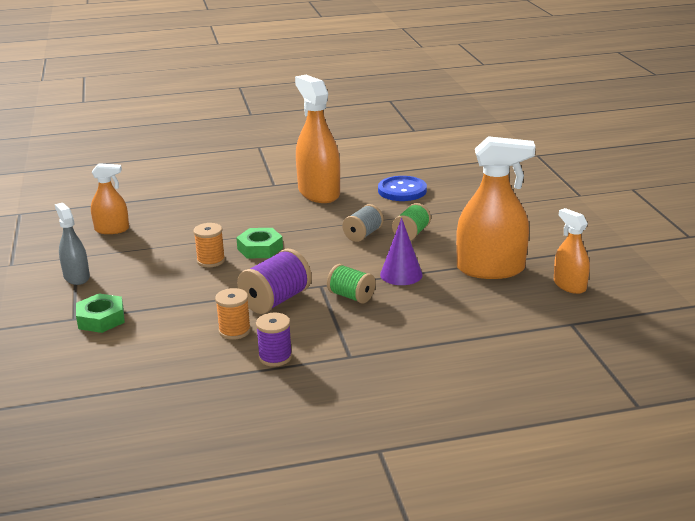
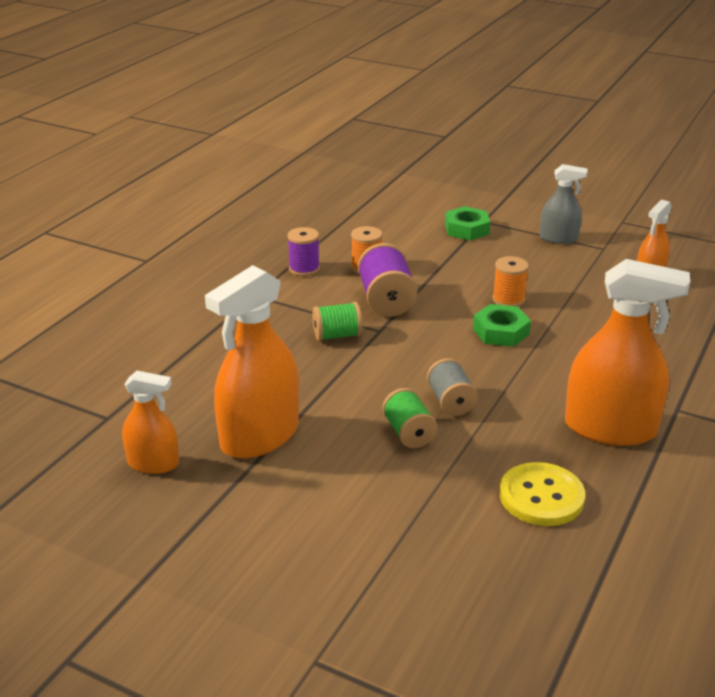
camera: 130 degrees right, 5 degrees up
(401, 274) = (334, 379): purple cone -> none
(402, 190) = (541, 496): blue button -> yellow button

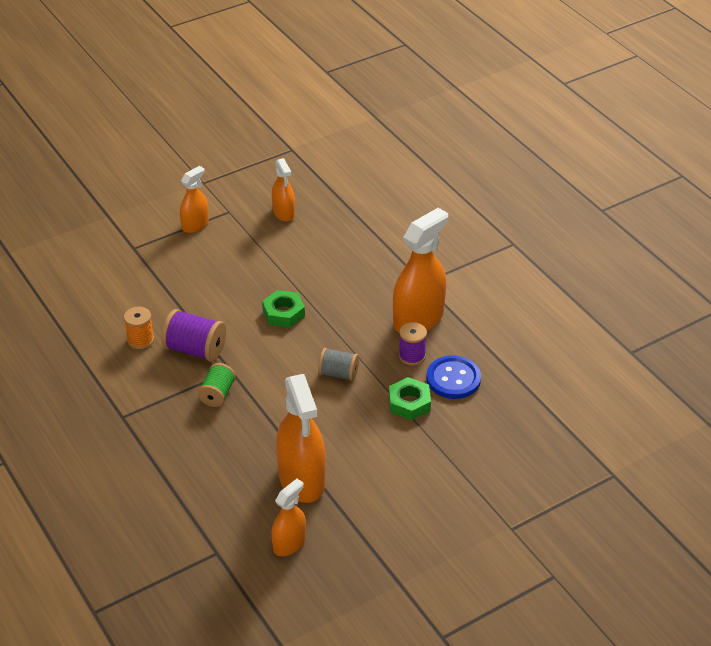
camera: 60 degrees left, 10 degrees up
(304, 269) = (109, 374): purple spool -> purple spool (412, 356)
(408, 433) = (354, 407): green spool -> none
(466, 229) = (136, 262): green nut -> green nut (409, 403)
(508, 300) = (250, 290): orange spool -> none
(541, 496) = (453, 379): yellow button -> blue button
(558, 238) = (195, 225): grey spray bottle -> orange spray bottle

